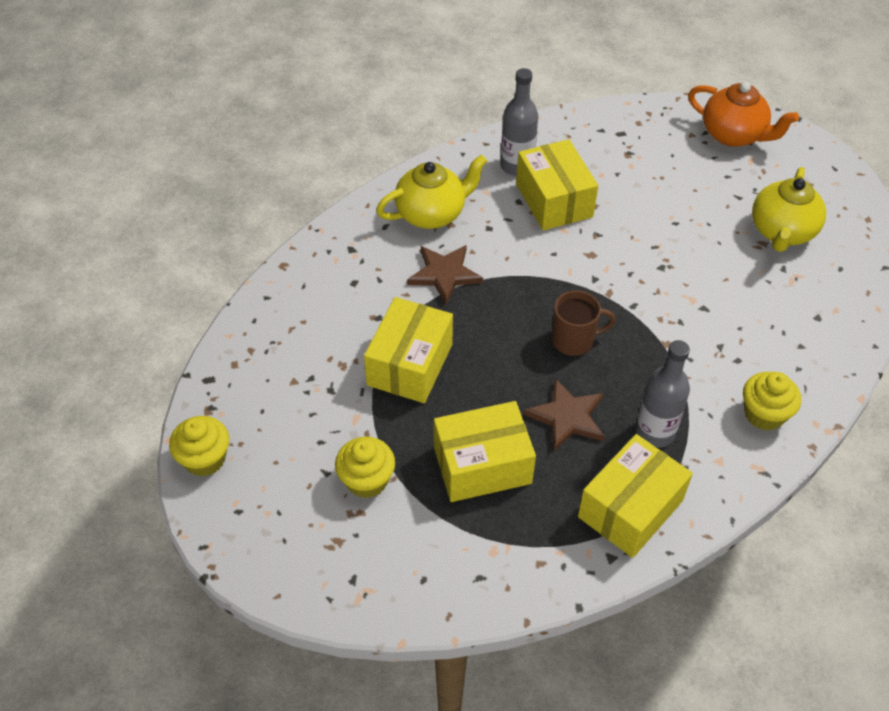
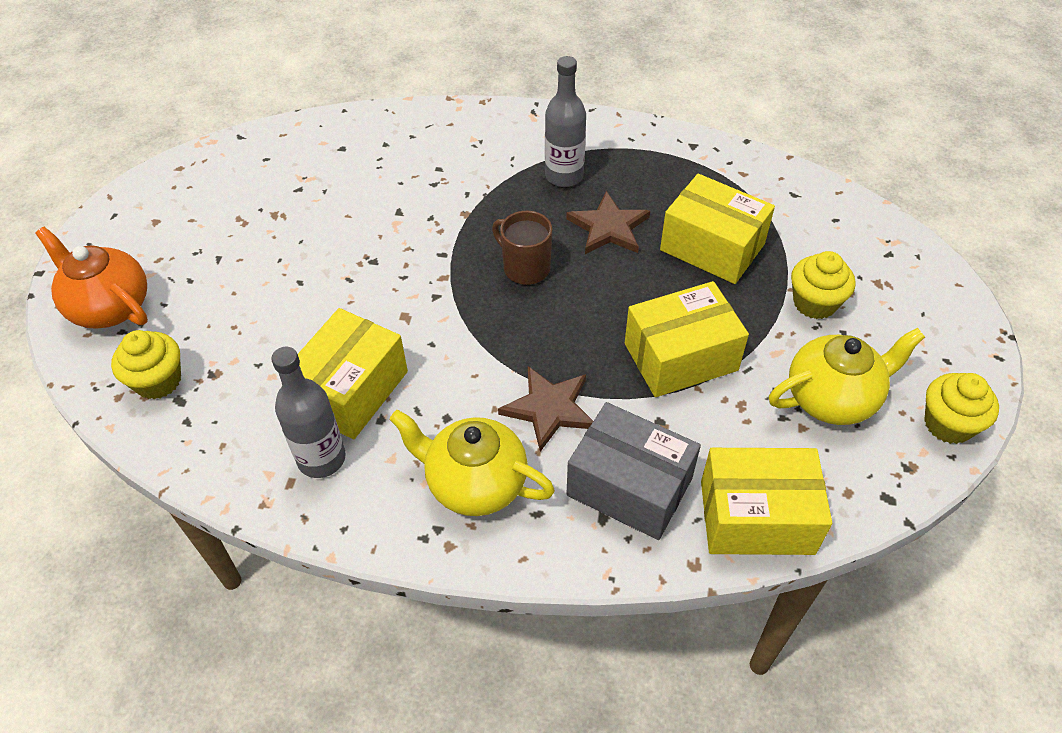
camera: 130 degrees left, 0 degrees up
(355, 272) = (629, 486): none -> grey box
(630, 508) = (644, 155): yellow box -> yellow box (756, 517)
(733, 135) = (110, 307): orange teapot -> orange teapot turned 45 degrees counterclockwise
(764, 414) = (479, 133): yellow cupcake -> yellow cupcake (158, 381)
(782, 232) = (247, 209): yellow teapot -> yellow teapot (832, 398)

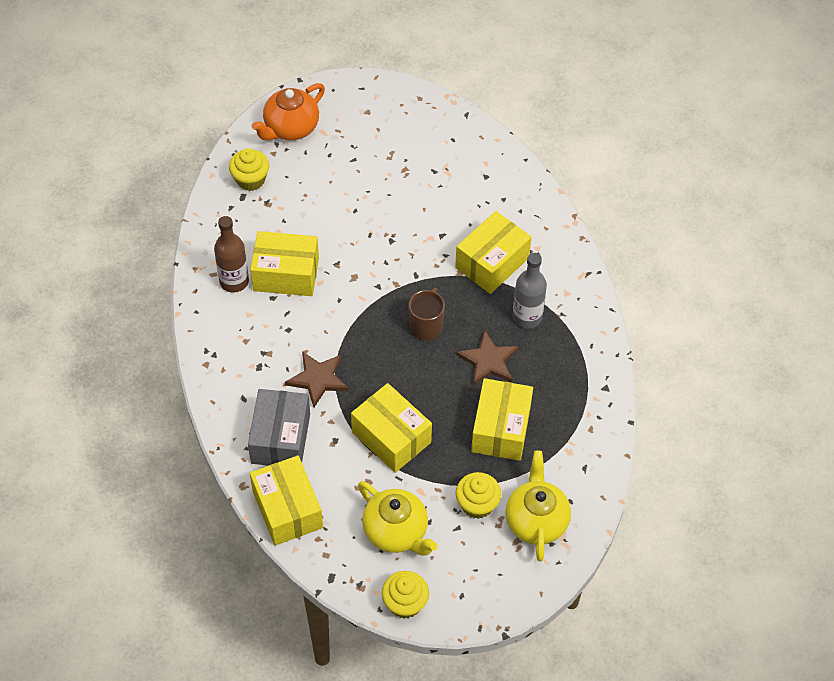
camera: 65 degrees right, 5 degrees up
(110, 307) = (291, 128): orange teapot -> orange teapot turned 150 degrees counterclockwise
(321, 459) = (234, 281): grey bottle -> brown bottle
(469, 181) = (492, 263): none -> yellow box
(475, 483) = (250, 361): yellow teapot -> yellow teapot (536, 521)

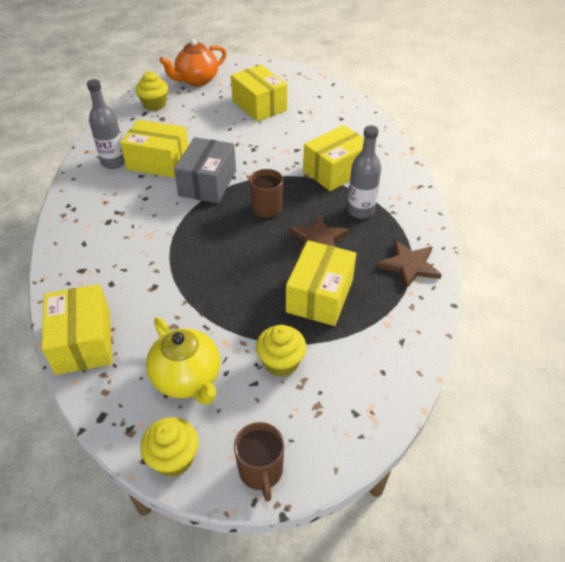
camera: 10 degrees right, 10 degrees down
(234, 281) = (114, 162): brown bottle -> grey bottle
(280, 438) = (103, 278): grey box -> grey box (207, 183)
(318, 379) = (157, 236): brown star -> brown star (409, 265)
(391, 437) = (209, 290): yellow box -> yellow box (259, 105)
(480, 603) = (261, 471): none -> brown mug
(536, 521) = (342, 387): yellow teapot -> none

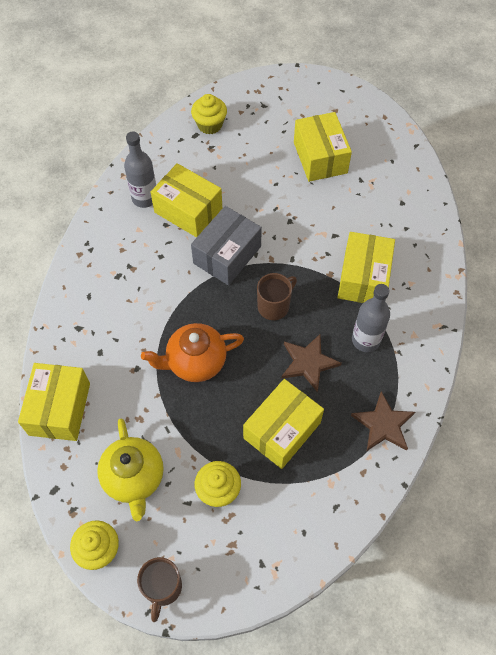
camera: 20 degrees right, 15 degrees up
(197, 80) = (266, 98): orange teapot -> orange teapot (195, 362)
(335, 171) = (363, 278): yellow box -> yellow box turned 60 degrees counterclockwise

